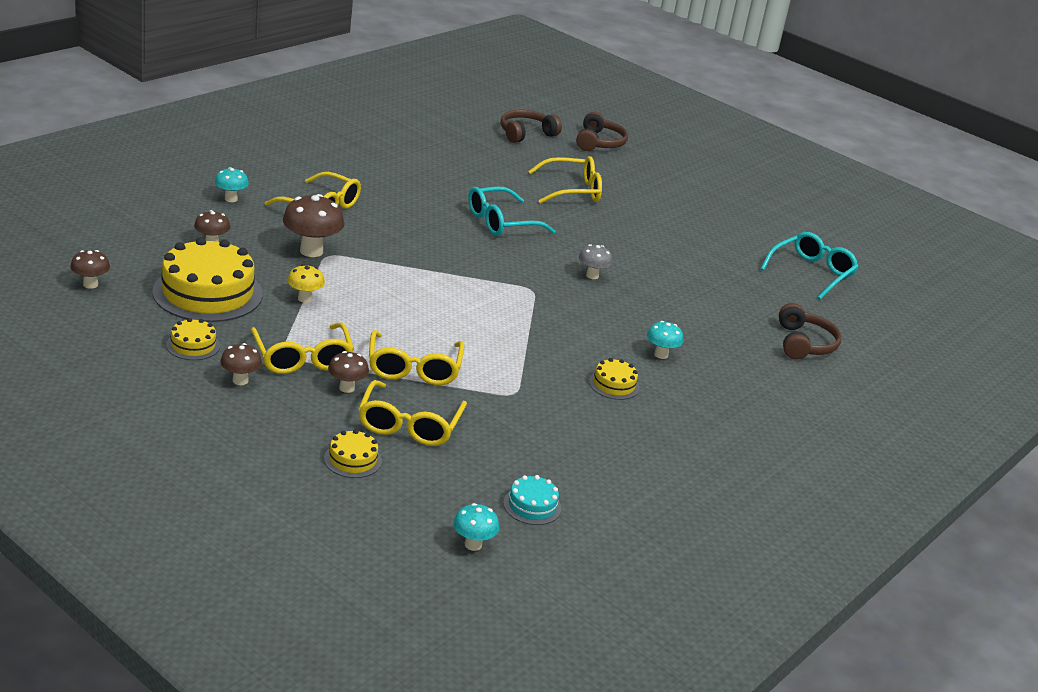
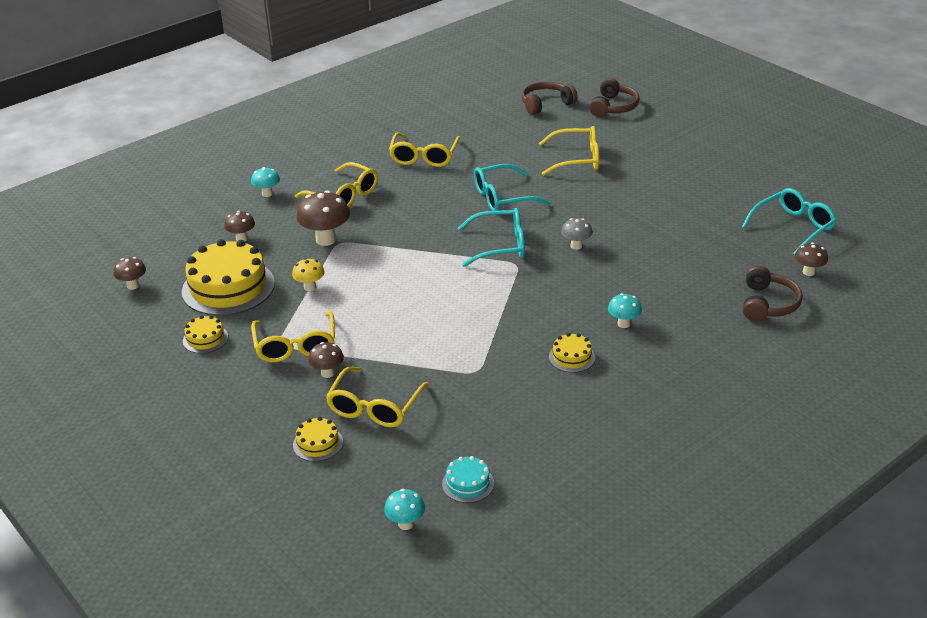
camera: 15 degrees right, 5 degrees up
(240, 380) = (238, 371): brown mushroom -> brown mushroom (808, 272)
(414, 368) = (391, 350): yellow glasses -> yellow glasses (424, 156)
(509, 270) = (499, 246): none -> turquoise glasses

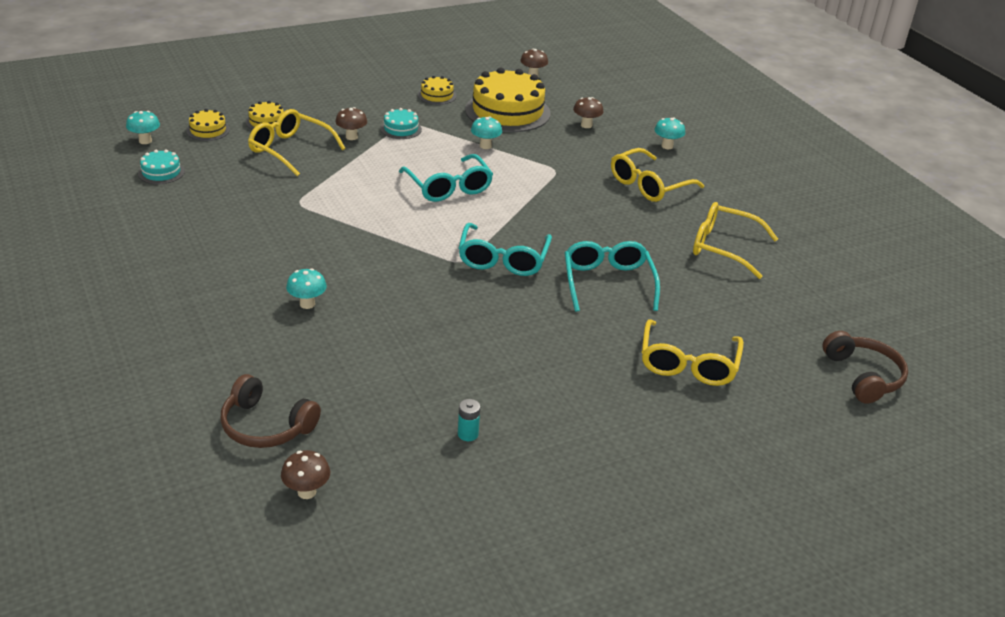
camera: 100 degrees right, 0 degrees up
(295, 345) = (401, 129): yellow glasses -> turquoise cake
(310, 287) = (485, 146): yellow mushroom -> turquoise mushroom
(326, 240) = (564, 164): brown mushroom -> none
(572, 357) = (278, 258): yellow cake -> yellow cake (208, 130)
(576, 246) = (476, 310): grey mushroom -> none
(613, 107) = (849, 443): brown headphones -> none
(709, 226) = (468, 434): none -> turquoise battery
(792, 228) = (421, 520): turquoise glasses -> turquoise glasses (448, 187)

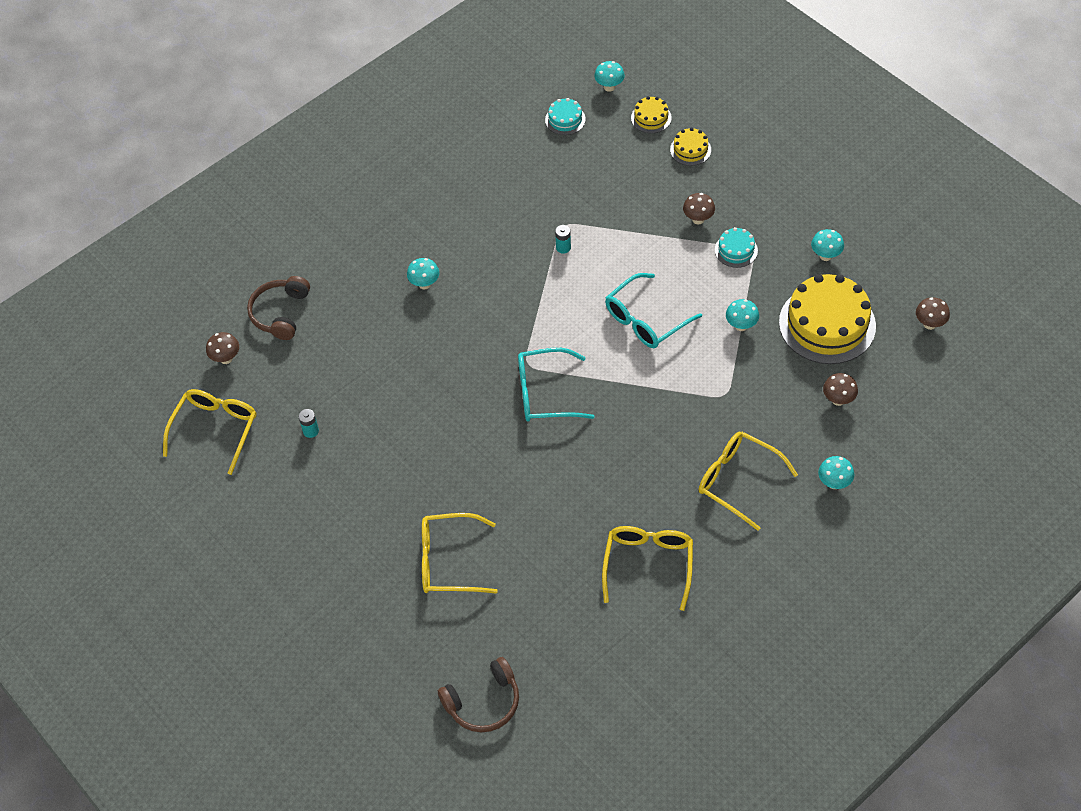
camera: 80 degrees right, 20 degrees up
(291, 150) = (649, 186): yellow glasses -> yellow glasses (215, 430)
(327, 209) = (563, 247): none -> turquoise battery
(437, 95) = (825, 256): yellow cake -> turquoise mushroom
(608, 283) = (542, 480): turquoise glasses -> none

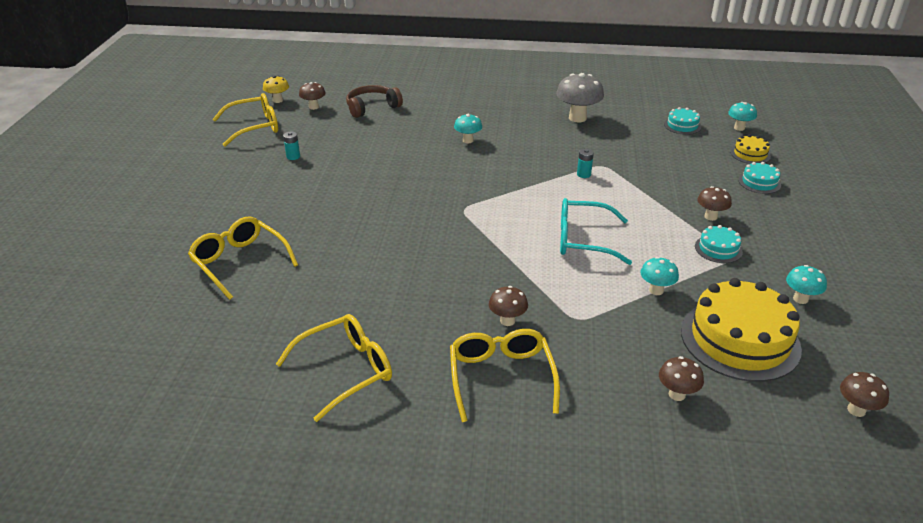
camera: 45 degrees right, 20 degrees down
(176, 379) = (278, 100): none -> yellow mushroom
(473, 178) = (577, 118): none -> grey mushroom
(483, 702) = (108, 350): brown headphones -> none
(546, 393) = (449, 229): turquoise glasses -> none
(687, 436) = (507, 321): none -> brown mushroom
(690, 150) = (759, 182): yellow cake -> turquoise cake
(834, 483) = (584, 448): turquoise mushroom -> none

